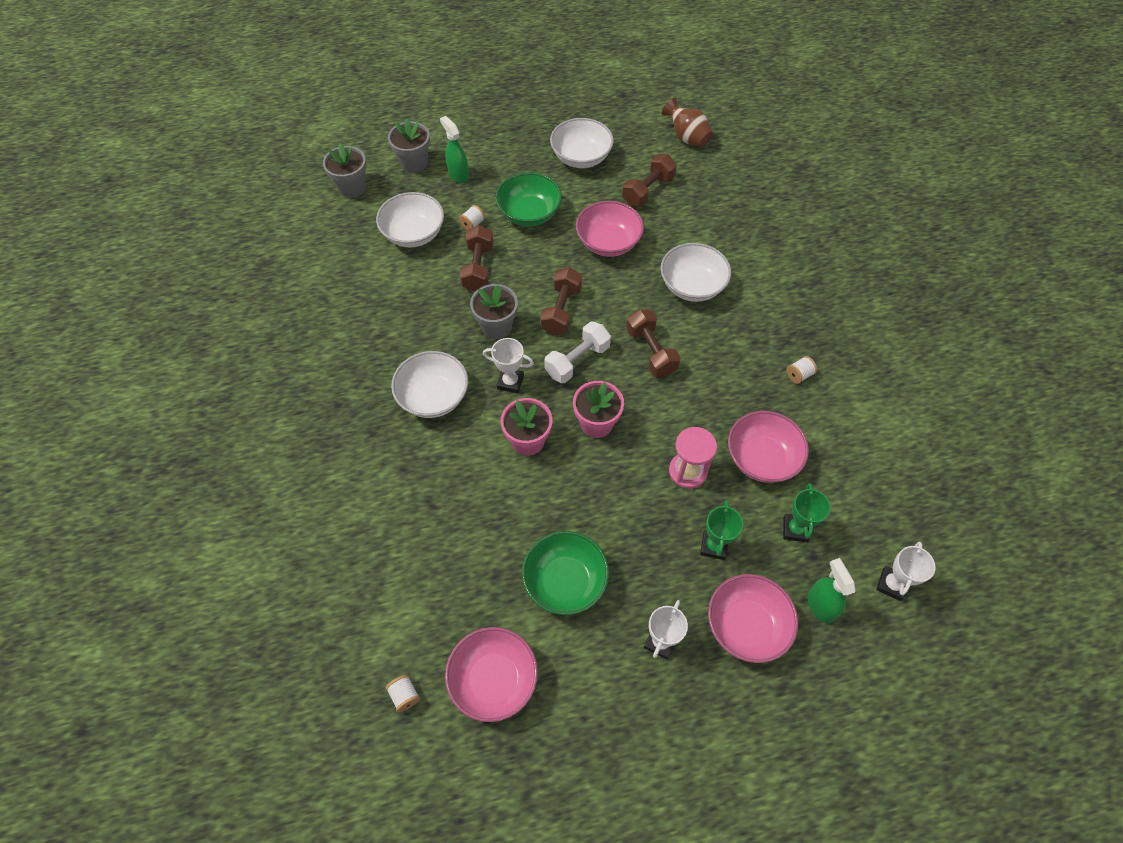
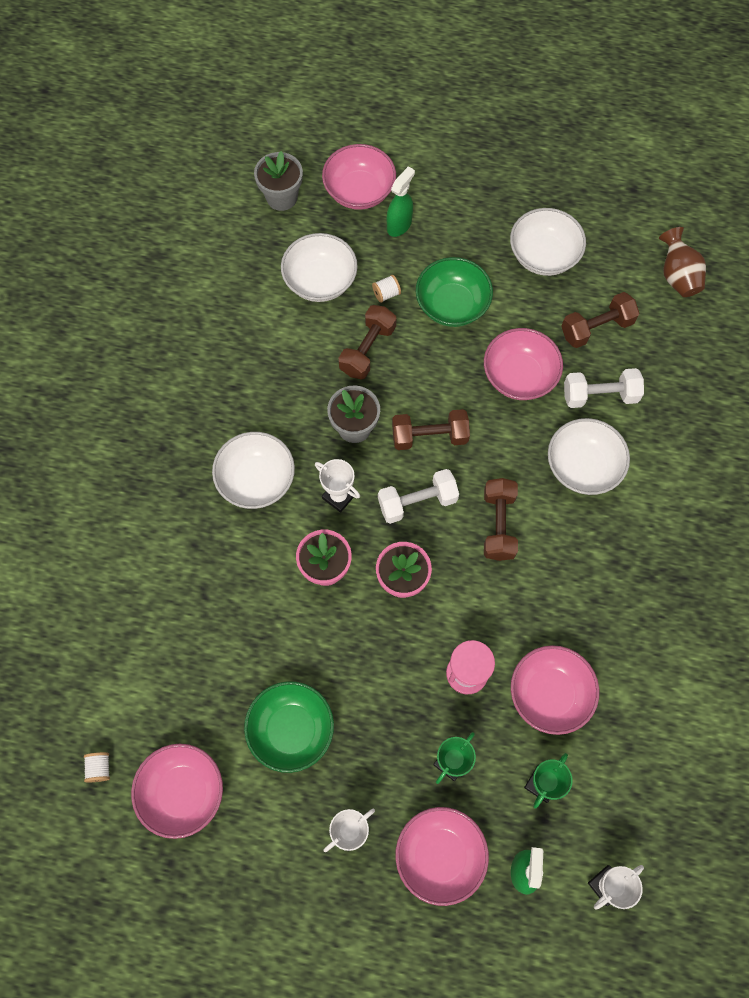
camera: 25 degrees right, 10 degrees up
(414, 163) = (359, 191): grey flower pot -> pink bowl
(458, 175) = (399, 225): green spray bottle -> green spray bottle turned 45 degrees clockwise
(561, 310) = (429, 436): brown dumbbell -> brown dumbbell turned 45 degrees clockwise
(676, 234) = (600, 395): none -> white dumbbell
(799, 375) = (641, 620): white spool -> none

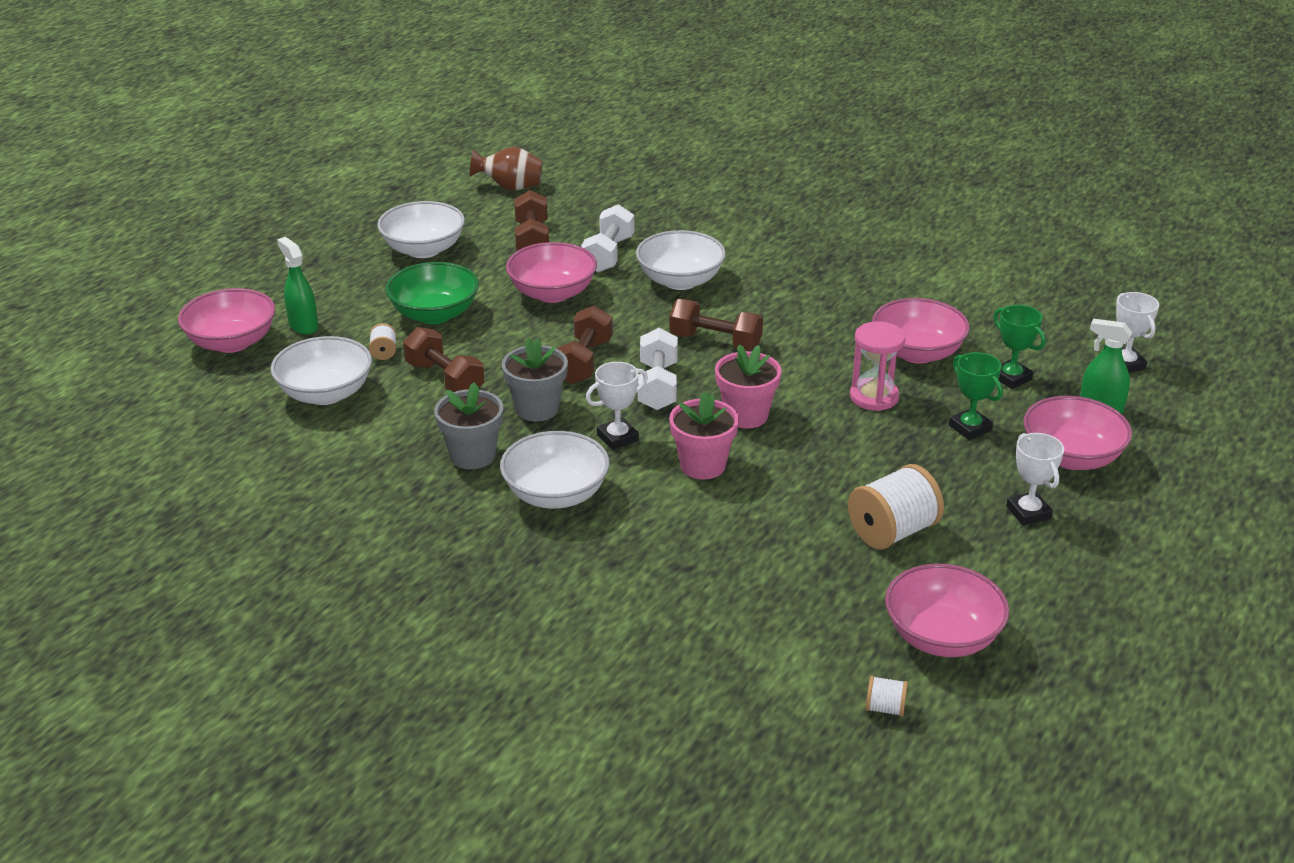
camera: 70 degrees left, 35 degrees down
(281, 197) = (183, 398): grey flower pot -> grey flower pot (472, 455)
(291, 730) = (892, 532): green bowl -> white spool

